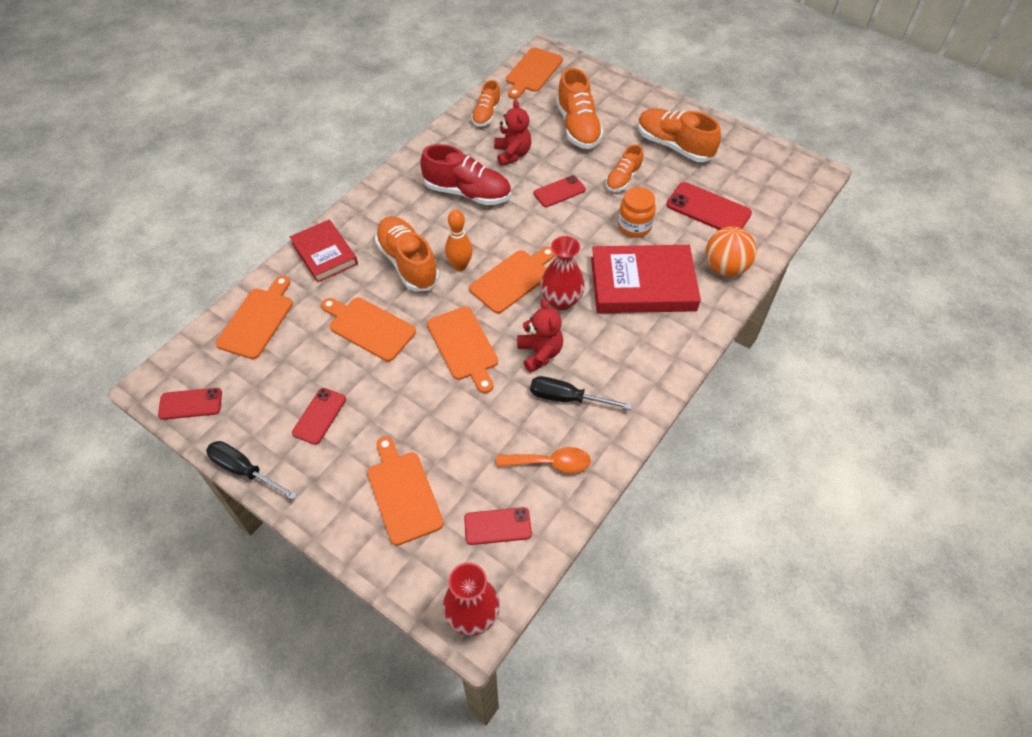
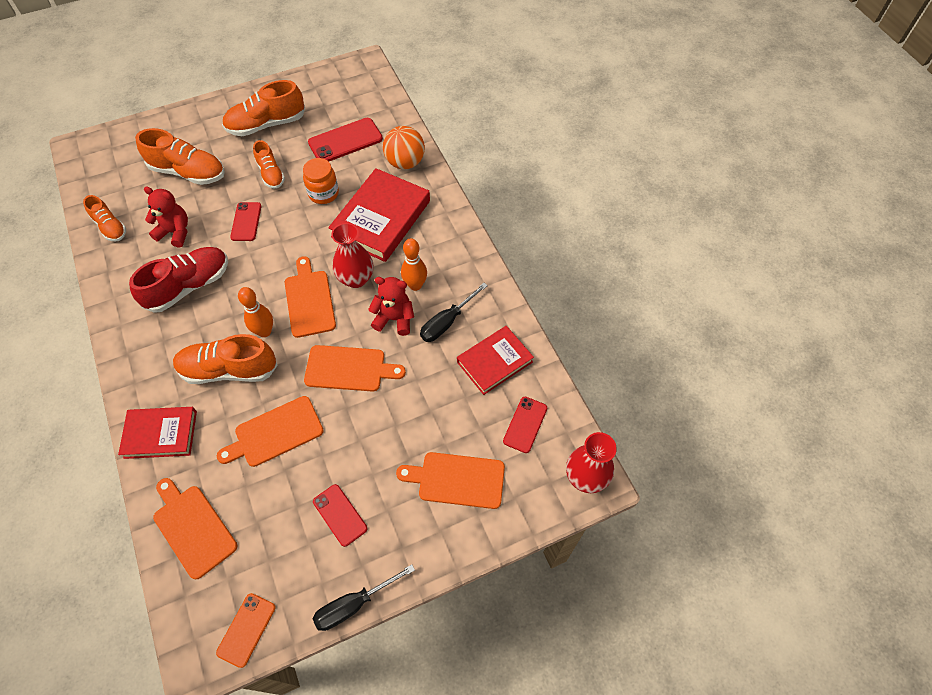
camera: 60 degrees left, 5 degrees up
(190, 404) = (246, 629): red phone -> orange phone
(533, 72) = (93, 168): orange cutting board -> none
(550, 463) = (494, 362): orange spoon -> red book
(589, 350) = (415, 285): none -> orange bowling pin

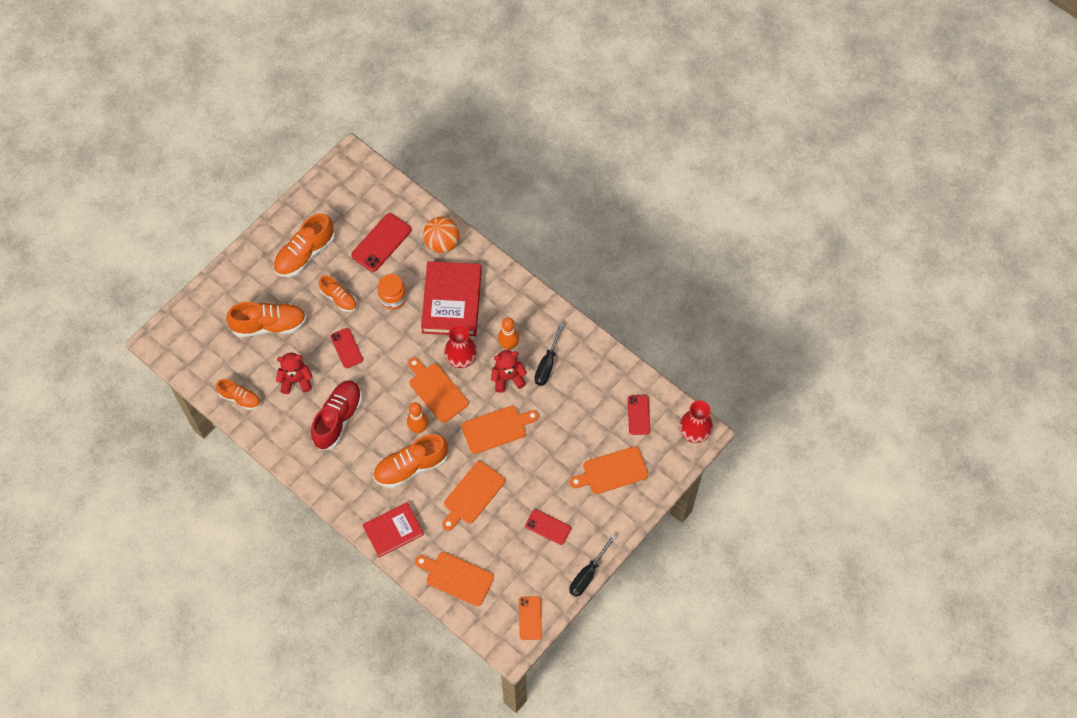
camera: 25 degrees left, 5 degrees up
(494, 362) = (596, 379): red book -> none

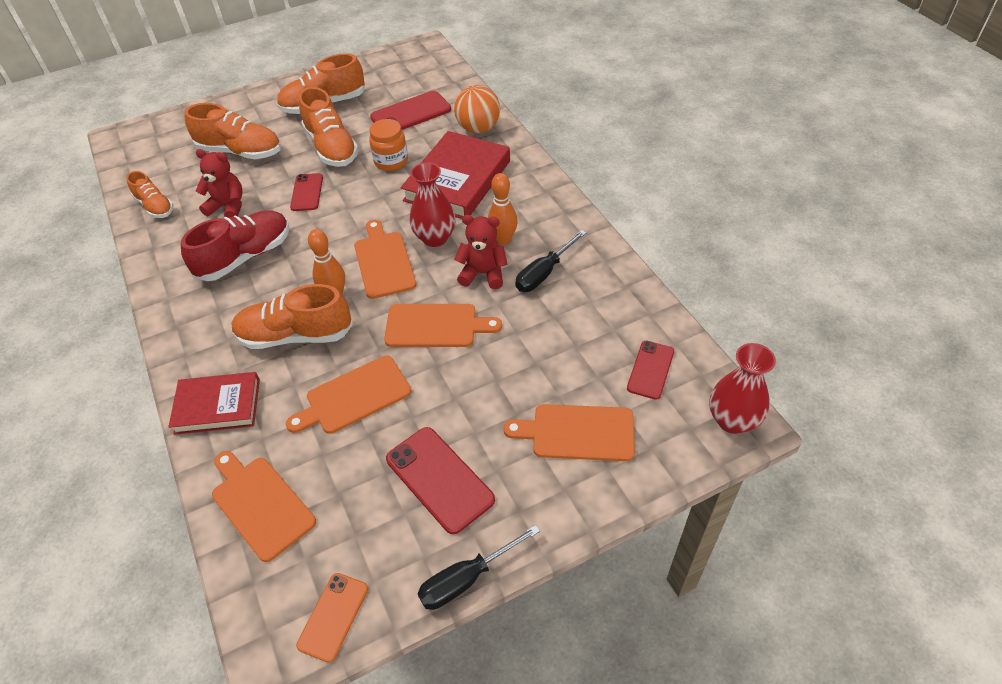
camera: 25 degrees right, 15 degrees down
(339, 298) = (331, 148): orange shoe -> orange shoe, size x1.66
(548, 527) = (439, 479): red phone -> red phone, size x1.57

